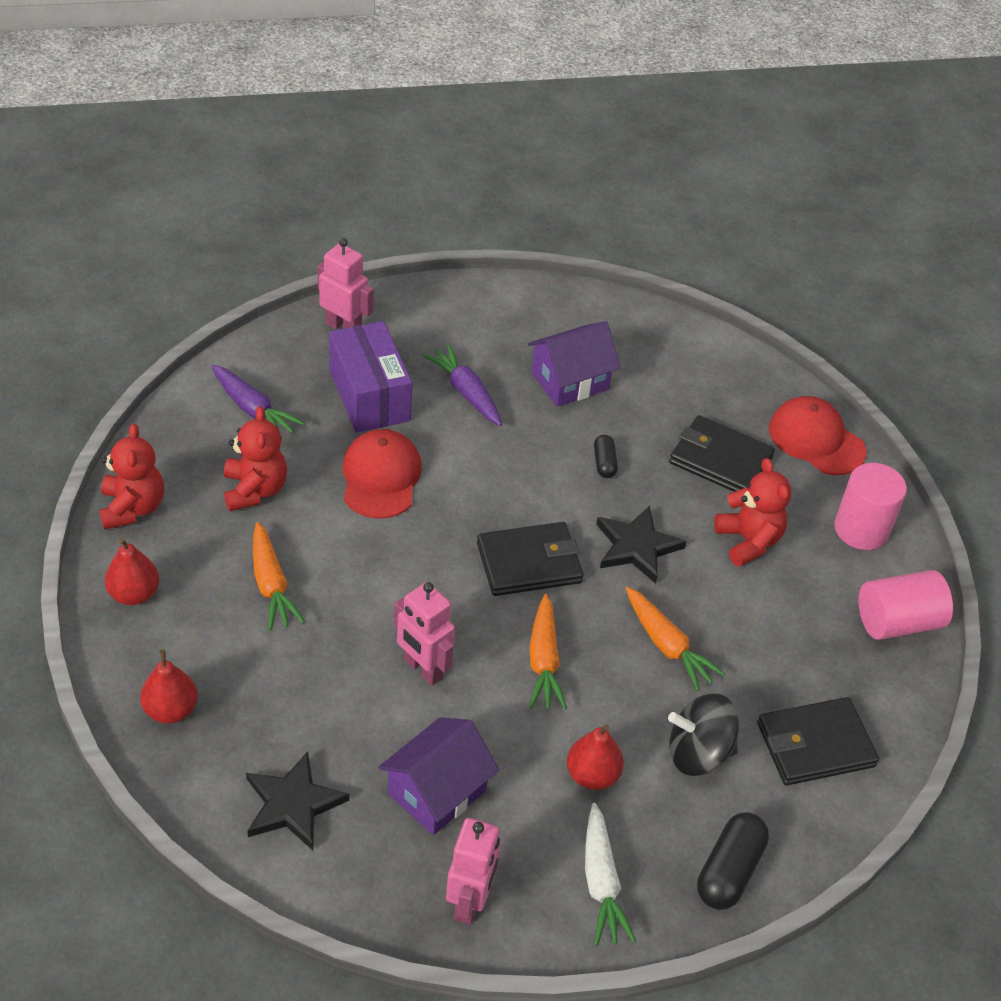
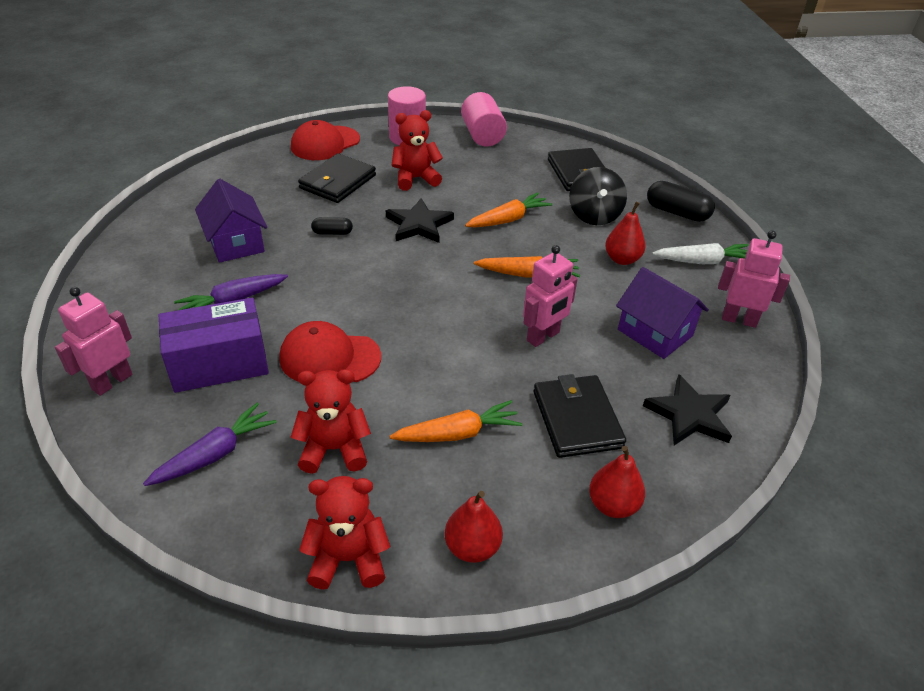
camera: 85 degrees left, 5 degrees down
(529, 563) = (433, 276): black wallet -> black wallet (577, 419)

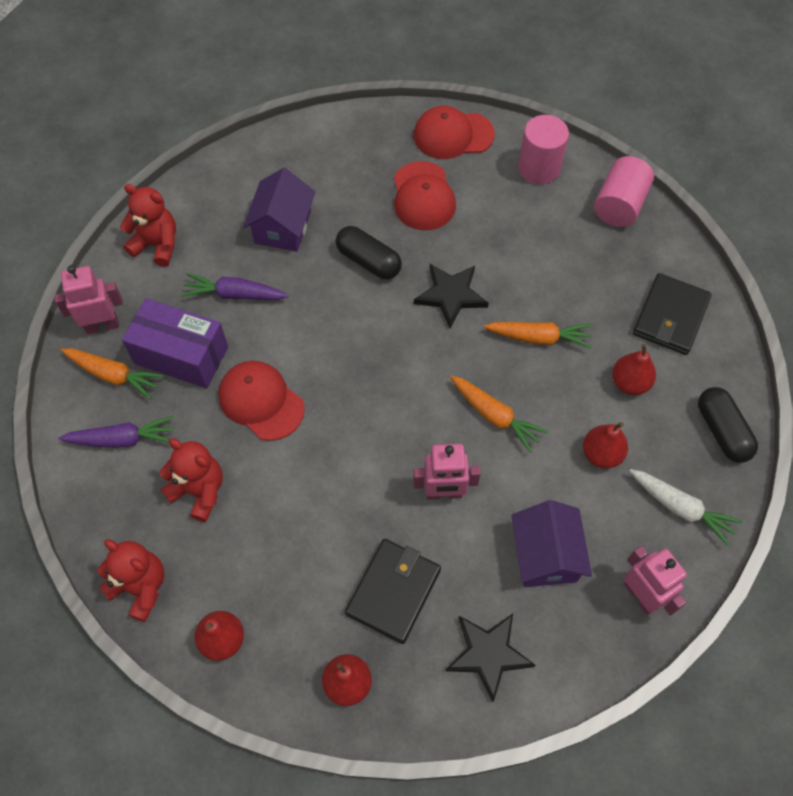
camera: 40 degrees right, 20 degrees up
(332, 233) = (368, 261): black capsule -> black capsule, size x1.76
(337, 182) = (423, 196): black wallet -> red cap
(415, 179) = (498, 232): red teddy bear -> red teddy bear (157, 245)
(458, 433) = (294, 539): orange carrot -> orange carrot (114, 375)
(594, 215) = (629, 383): black spinning top -> red pear

